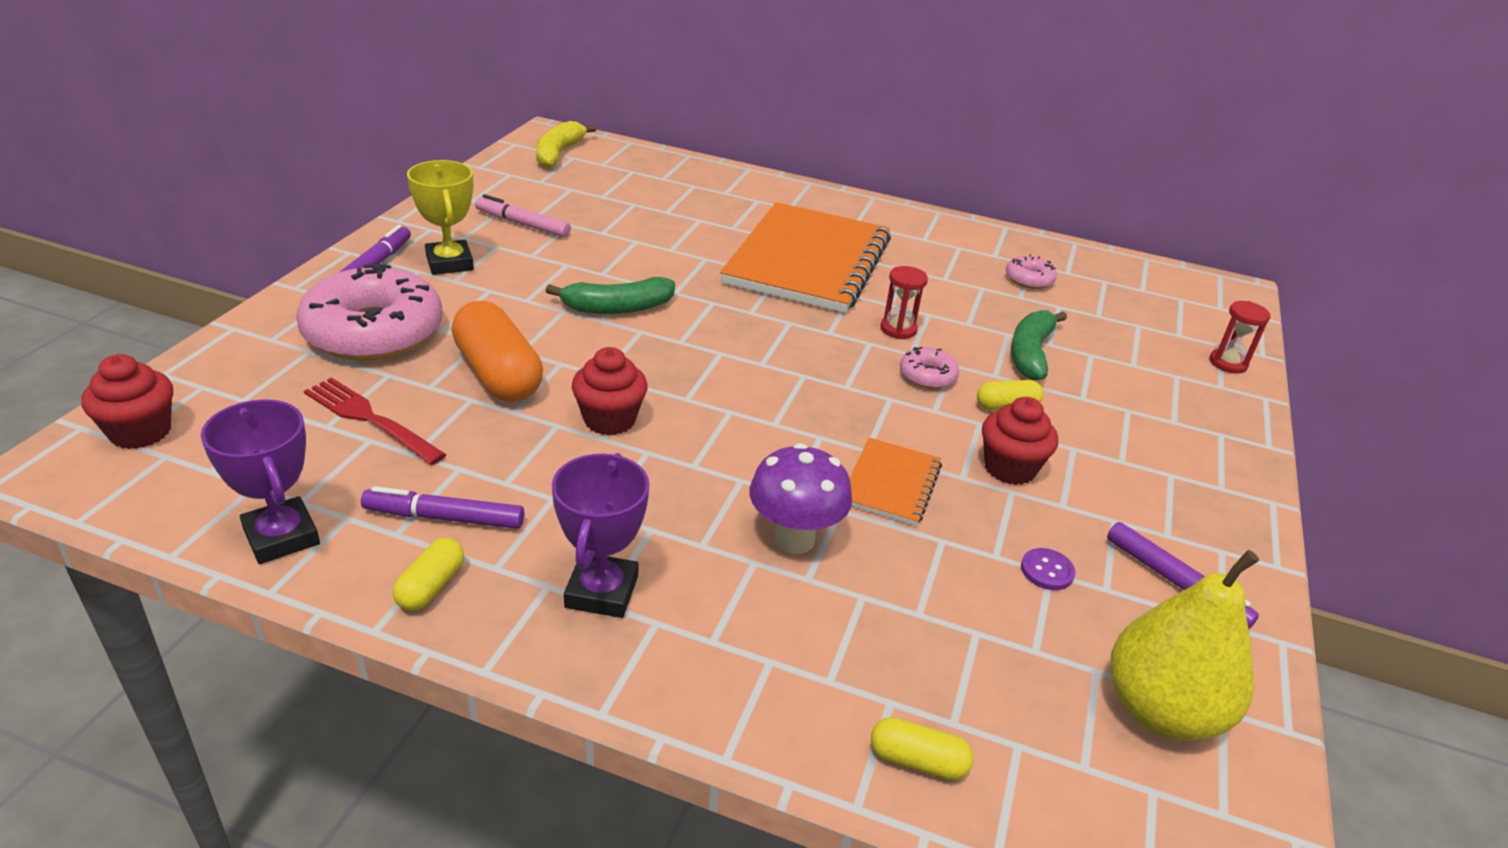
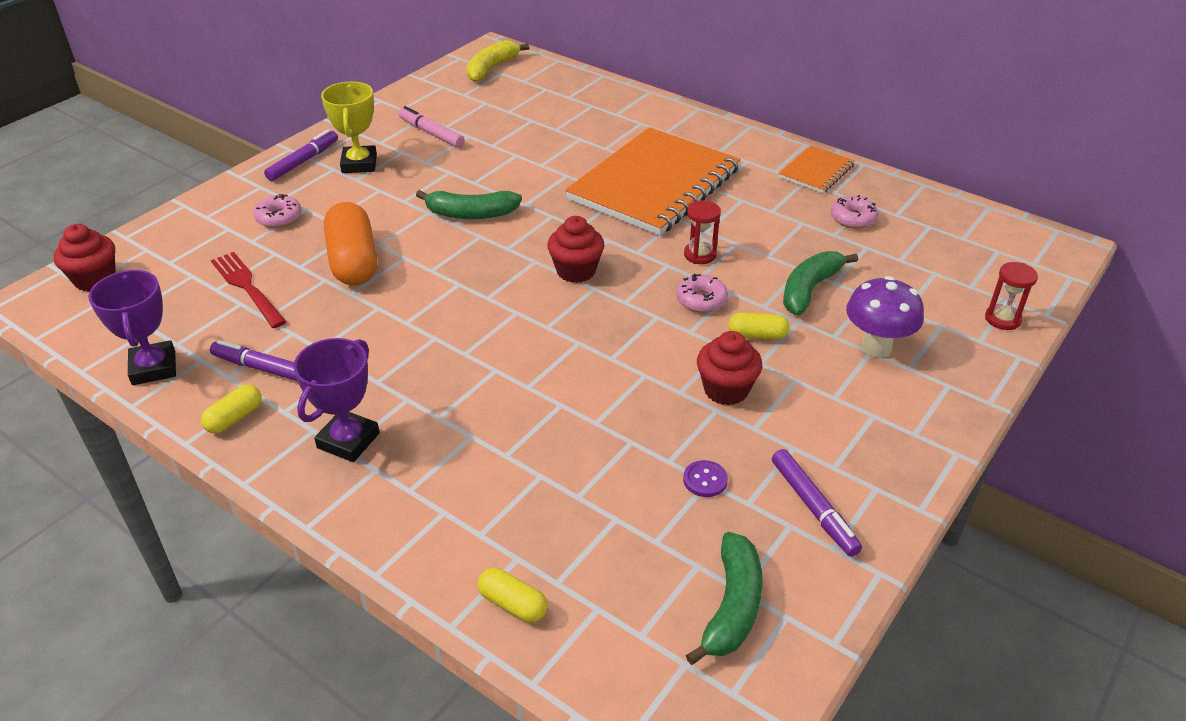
camera: 20 degrees right, 5 degrees up
(374, 332) = (279, 218): pink donut -> pink donut, size x0.44
(609, 420) = (419, 308): red cupcake -> red cupcake (576, 271)
(794, 539) = (511, 423): purple mushroom -> purple mushroom (876, 347)
(891, 484) = (615, 389): orange notebook -> orange notebook (816, 171)
(1161, 711) = (732, 606): yellow pear -> green banana

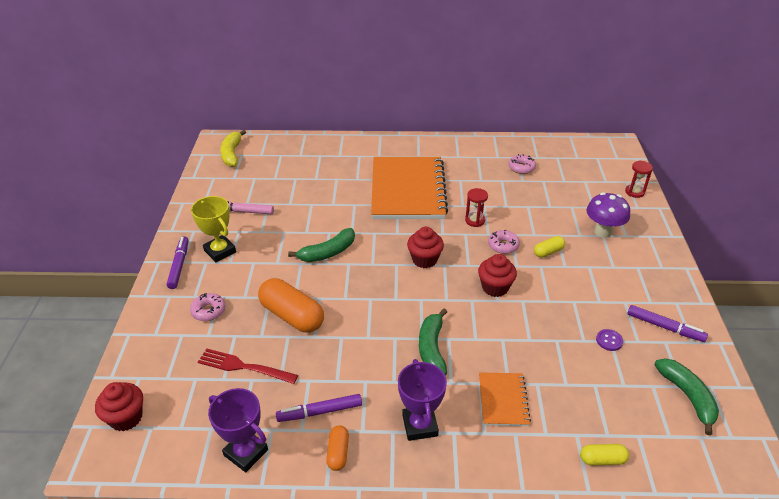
camera: 35 degrees left, 0 degrees up
(234, 418) = (338, 453): yellow capsule -> orange capsule
(726, 390) = (566, 288): red cupcake -> red cupcake (495, 287)
(809, 289) = (544, 215): green banana -> green banana (432, 348)
(816, 171) = (477, 149): orange notebook -> orange notebook (503, 400)

